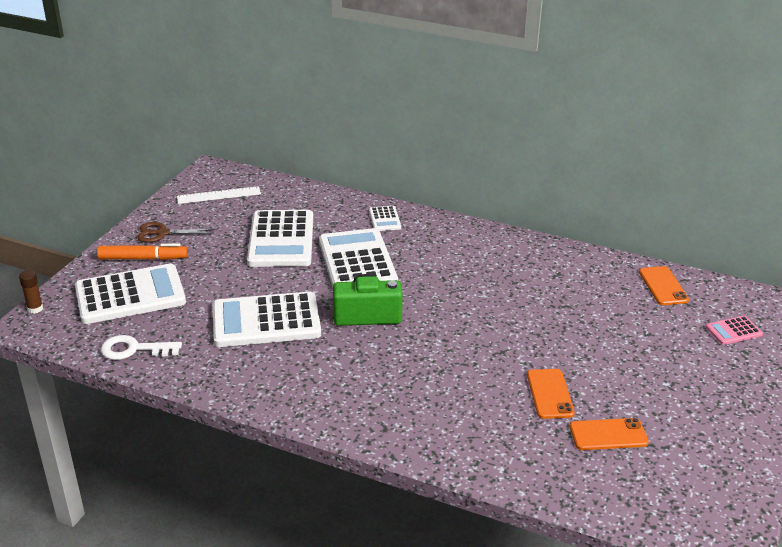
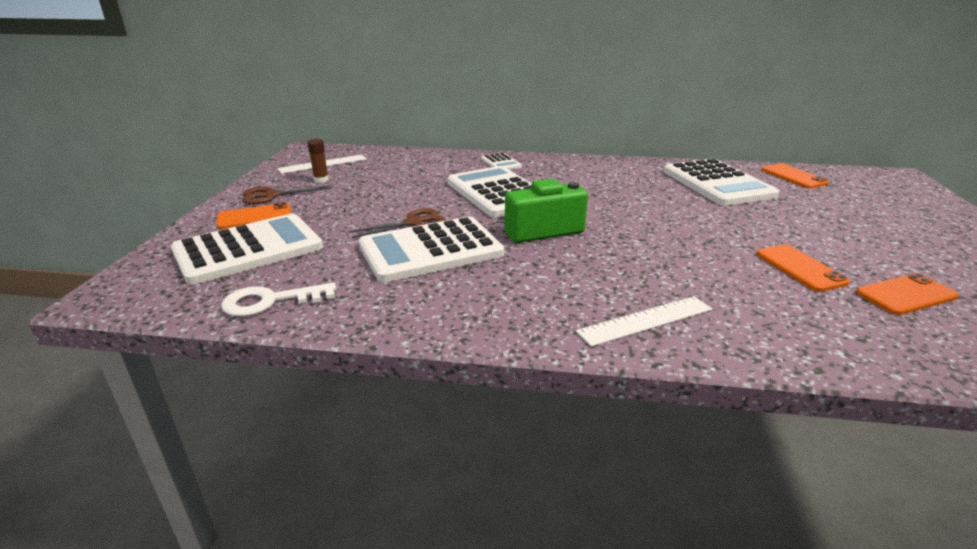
camera: 15 degrees left, 5 degrees down
(35, 309) = (116, 279): brown glue stick -> brown glue stick (321, 180)
(143, 258) = (255, 217): orange marker -> orange phone
(266, 288) = (413, 223): none -> brown scissors
(281, 239) = (407, 186): white calculator -> white calculator (717, 183)
(385, 417) = (645, 320): none -> white ruler
(733, 331) = (893, 197): pink calculator -> none

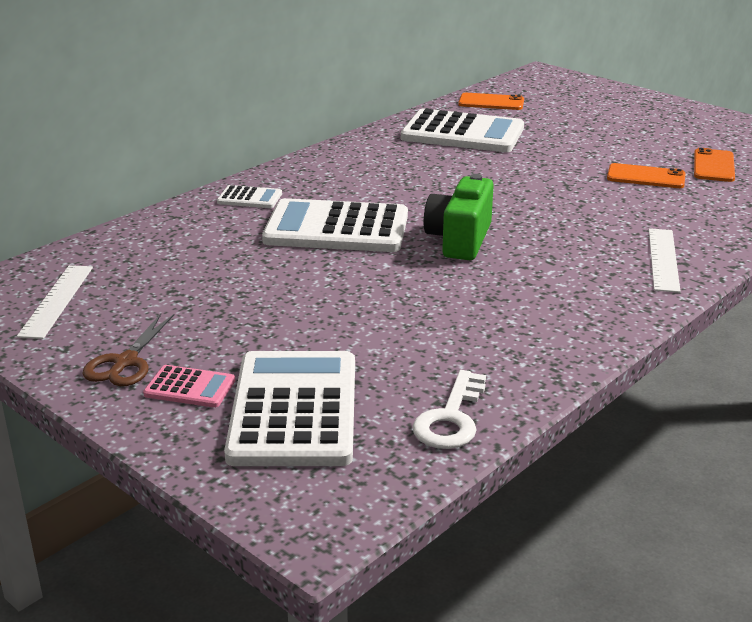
camera: 55 degrees left, 0 degrees up
(255, 217) = (190, 387): orange phone -> pink calculator
(321, 180) = (122, 316): brown glue stick -> none
(413, 223) = (354, 294): brown scissors -> none
(430, 250) = (435, 305): white calculator -> none

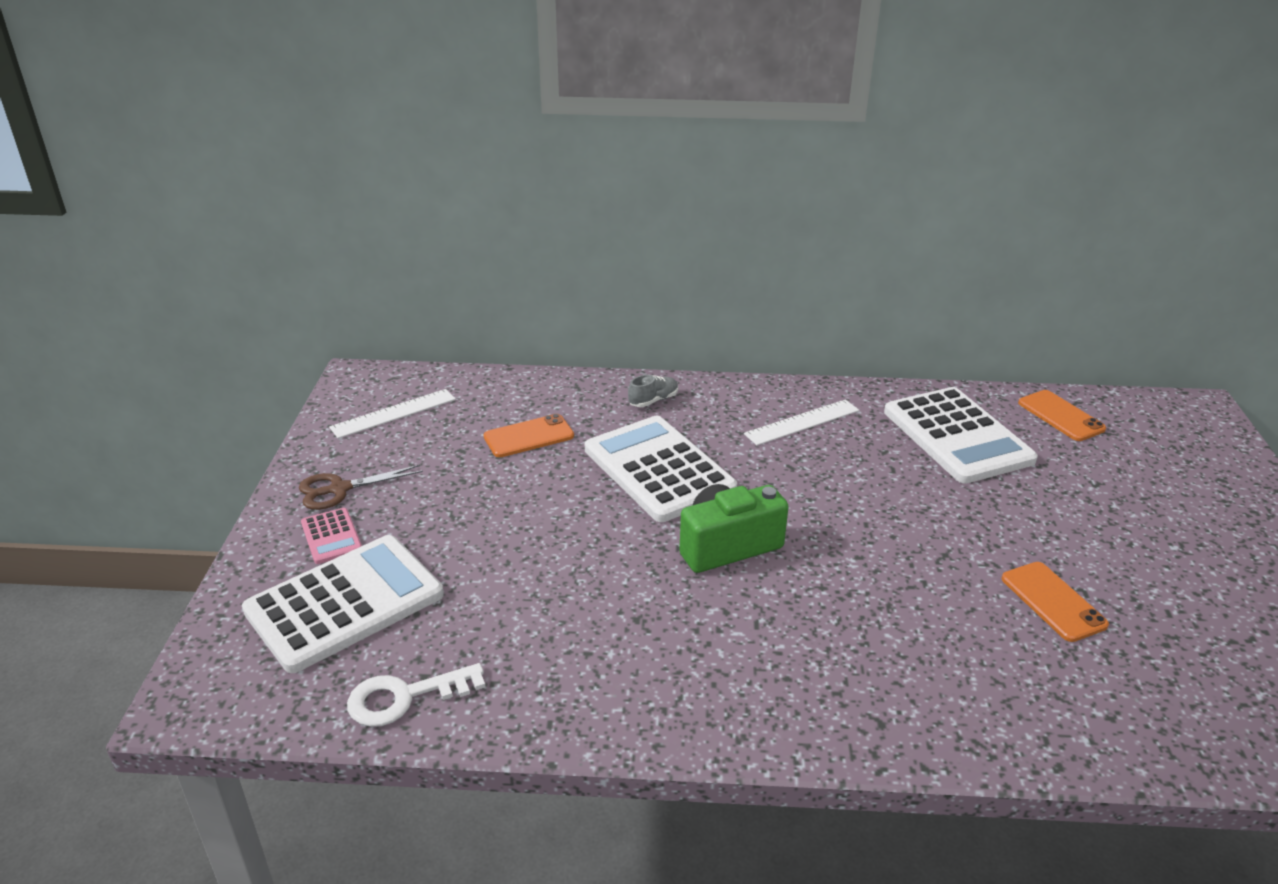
camera: 50 degrees right, 5 degrees up
(249, 198) = (653, 400): white calculator -> grey shoe
(663, 259) = (867, 703): white ruler -> white ruler (802, 422)
(714, 166) = (1171, 642): orange phone -> orange phone (529, 436)

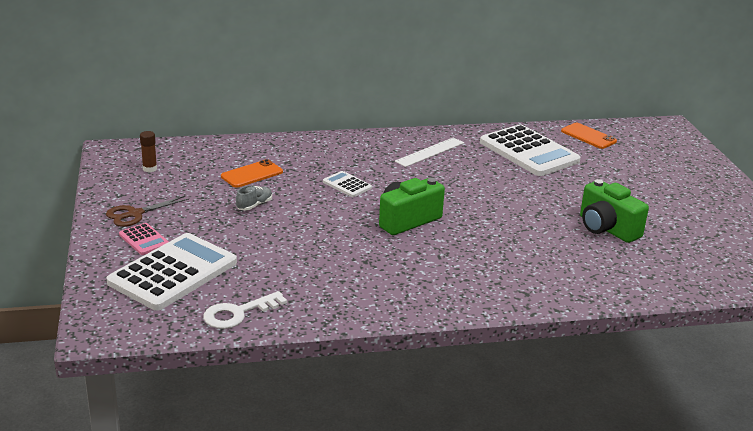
camera: 15 degrees left, 5 degrees down
(394, 413) = (150, 169): white ruler -> brown glue stick
(653, 400) = (327, 148): grey shoe -> grey shoe (254, 205)
(658, 469) = (347, 185): white calculator -> white calculator, size x0.45
(1053, 601) = (606, 228): orange phone -> green camera

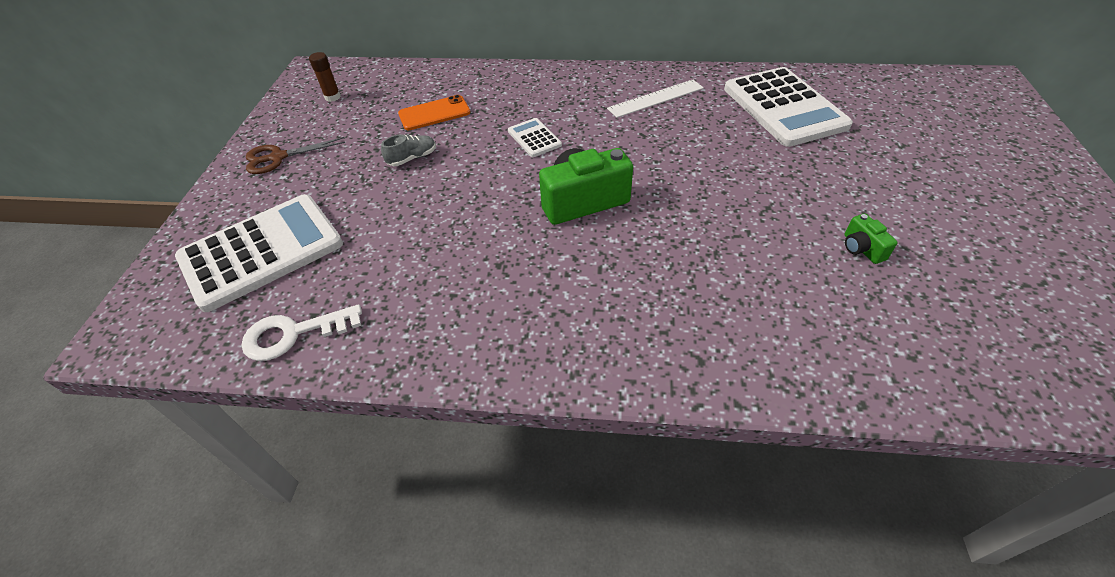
camera: 20 degrees right, 20 degrees up
(144, 240) = (263, 196): pink calculator -> none
(588, 136) = (872, 89): orange phone -> none
(606, 228) = (861, 249): green camera -> green camera, size x0.48

